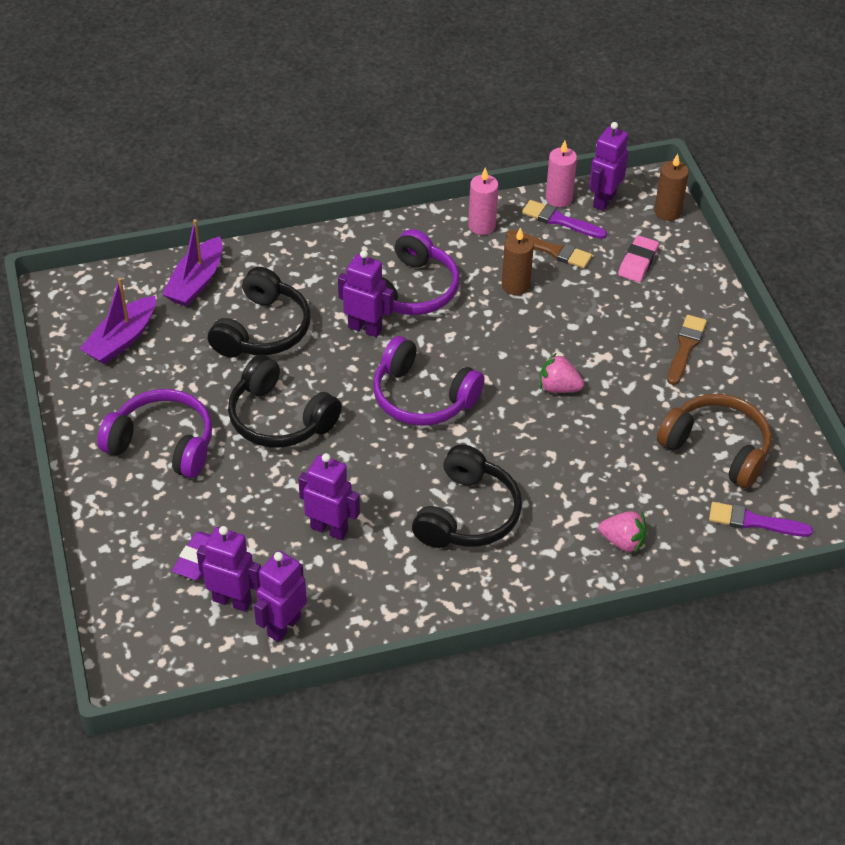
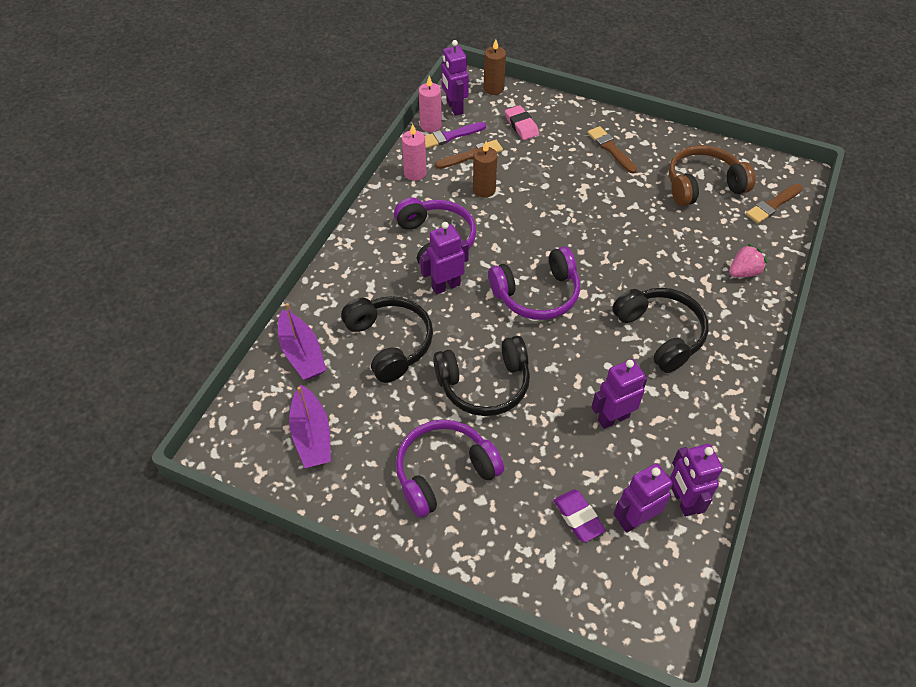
camera: 50 degrees left, 5 degrees up
(558, 387) = (590, 223): pink strawberry -> none
(754, 521) = (773, 205): purple brush -> brown brush

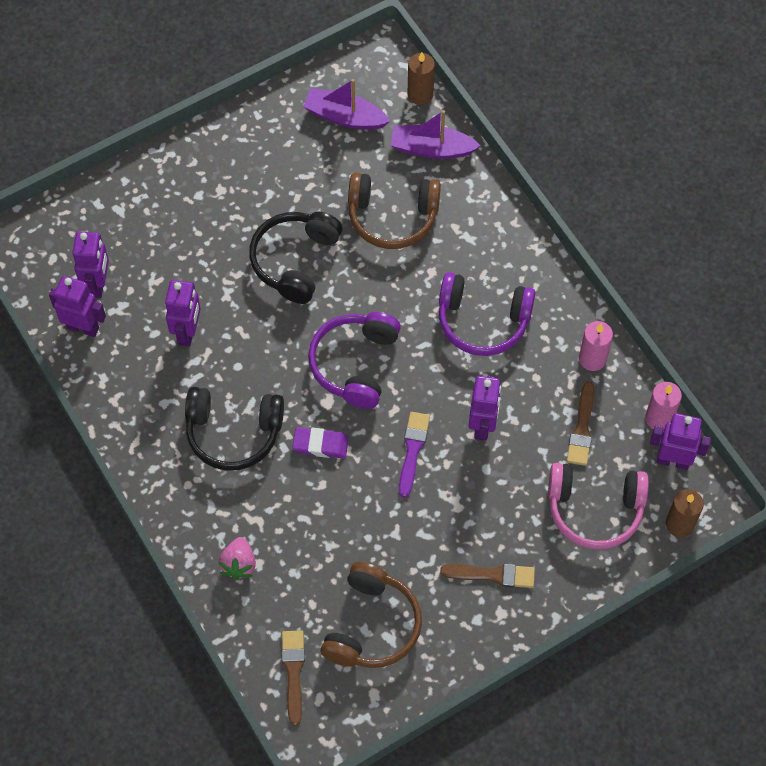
camera: 125 degrees right, 10 degrees up
(390, 343) = (392, 217): black headphones -> brown headphones
(444, 472) = (241, 185): purple headphones -> none
(445, 286) = (422, 296): purple robot -> purple robot (482, 426)
(450, 136) = (627, 426): purple brush -> purple brush (412, 450)
(484, 189) = (522, 407): brown candle -> brown candle (420, 94)
(521, 125) = (595, 510): pink eraser -> pink headphones
(578, 517) = (131, 248): purple eraser -> purple eraser (320, 445)

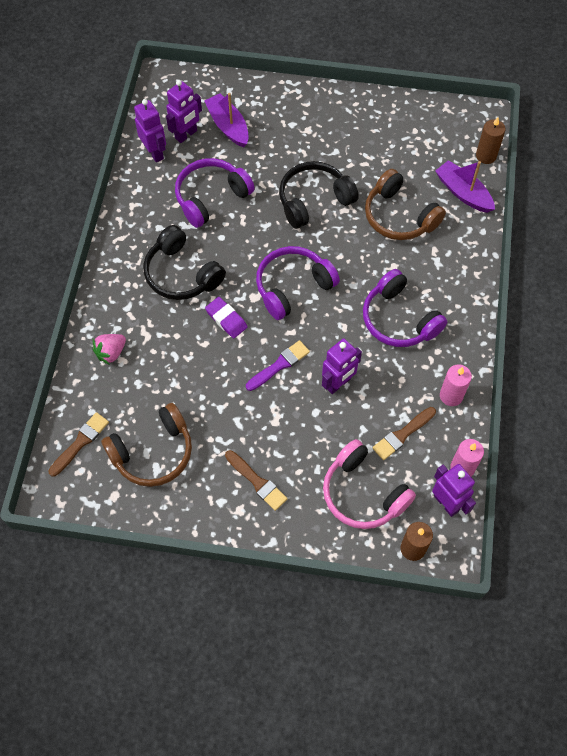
camera: 40 degrees right, 0 degrees up
(188, 332) = (211, 197): purple robot -> purple headphones
(344, 117) = (424, 138): purple boat -> purple boat (228, 126)

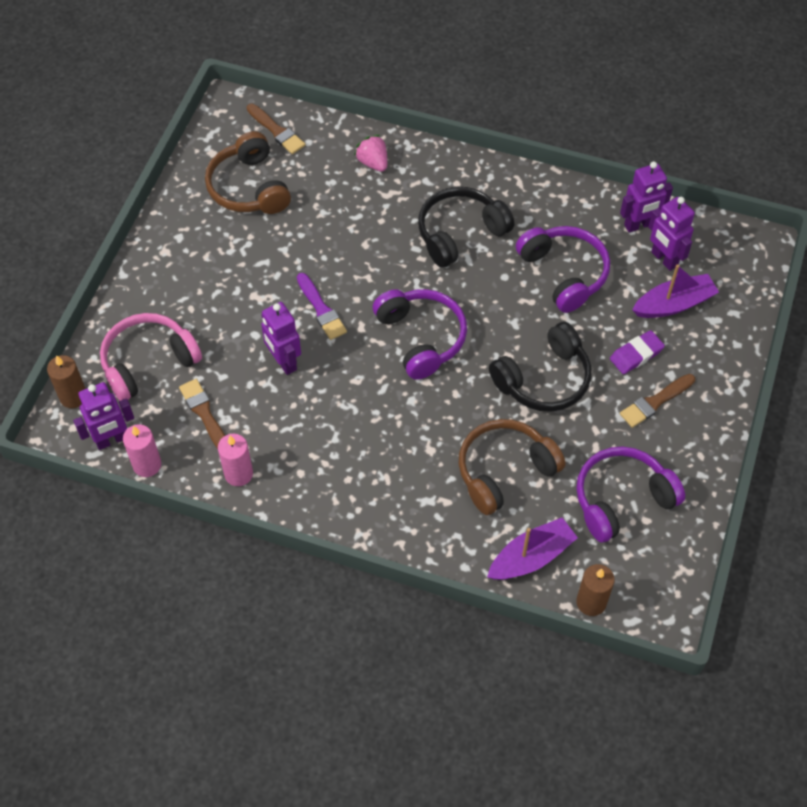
camera: 100 degrees right, 5 degrees down
(226, 319) = (391, 267): purple eraser -> purple eraser (636, 355)
(257, 482) = (190, 270): brown brush -> brown brush (655, 402)
(314, 200) = (544, 379): black headphones -> black headphones turned 75 degrees clockwise
(398, 319) = (353, 440): purple headphones -> purple headphones (621, 499)

